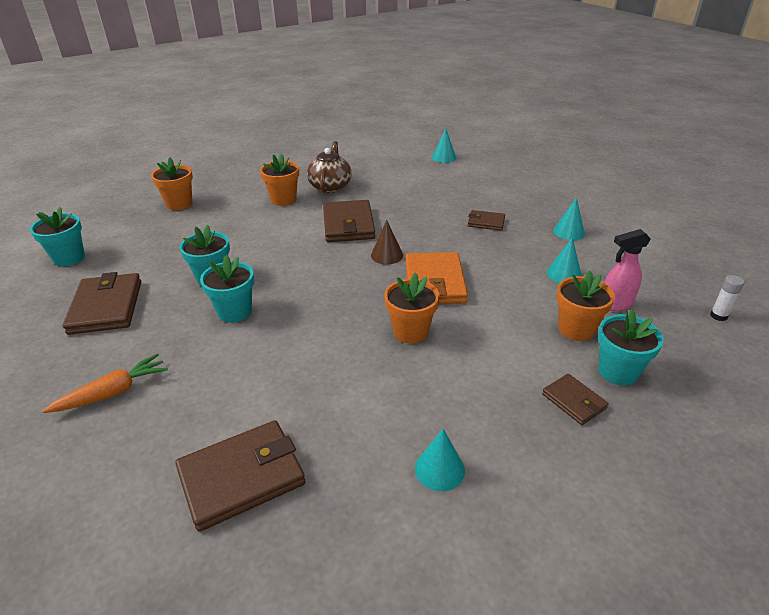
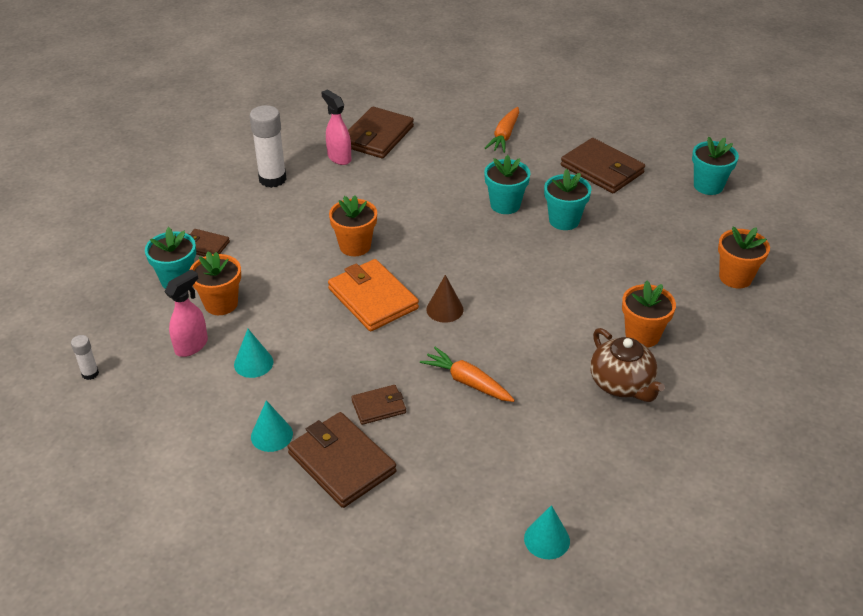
camera: 145 degrees right, 5 degrees up
(326, 463) = (339, 157): none -> pink spray bottle
(348, 225) = (525, 331): brown wallet -> brown wallet (341, 462)
(417, 215) = (468, 382): none -> orange carrot
(439, 469) = (272, 179): turquoise cone -> white glue stick

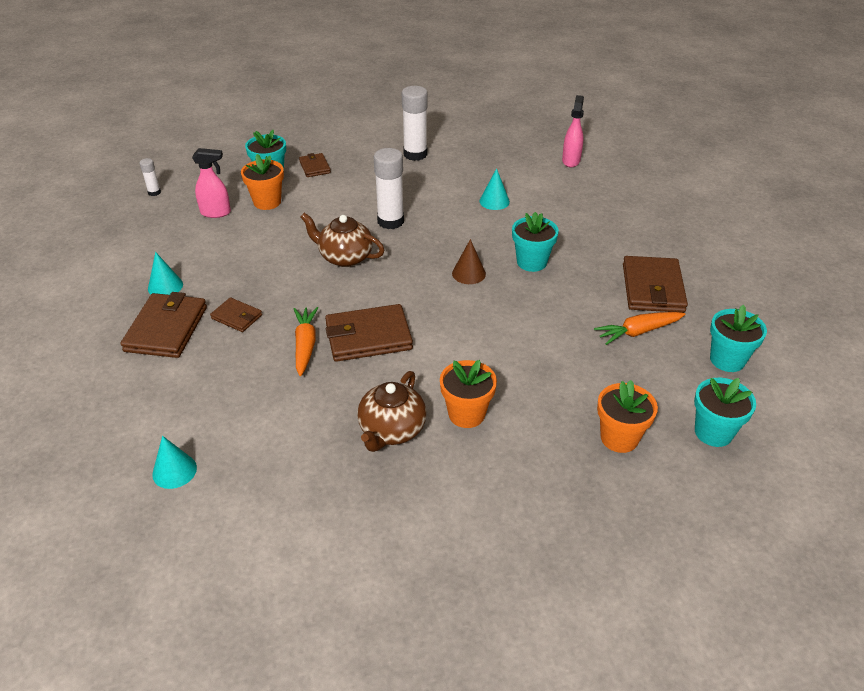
camera: 50 degrees right, 0 degrees up
(253, 363) = (225, 243): turquoise cone -> turquoise cone (494, 201)
(339, 157) = (476, 166): pink spray bottle -> pink spray bottle (571, 161)
(355, 246) = (390, 221): orange flower pot -> white glue stick
(373, 298) = (345, 257): orange wallet -> brown teapot
(377, 136) = (524, 168): brown wallet -> brown wallet (368, 336)
(444, 309) = (372, 294): brown cone -> brown cone (468, 273)
(504, 136) = (617, 219): orange carrot -> orange carrot (638, 332)
(564, 220) = (555, 300): turquoise flower pot -> turquoise flower pot (713, 432)

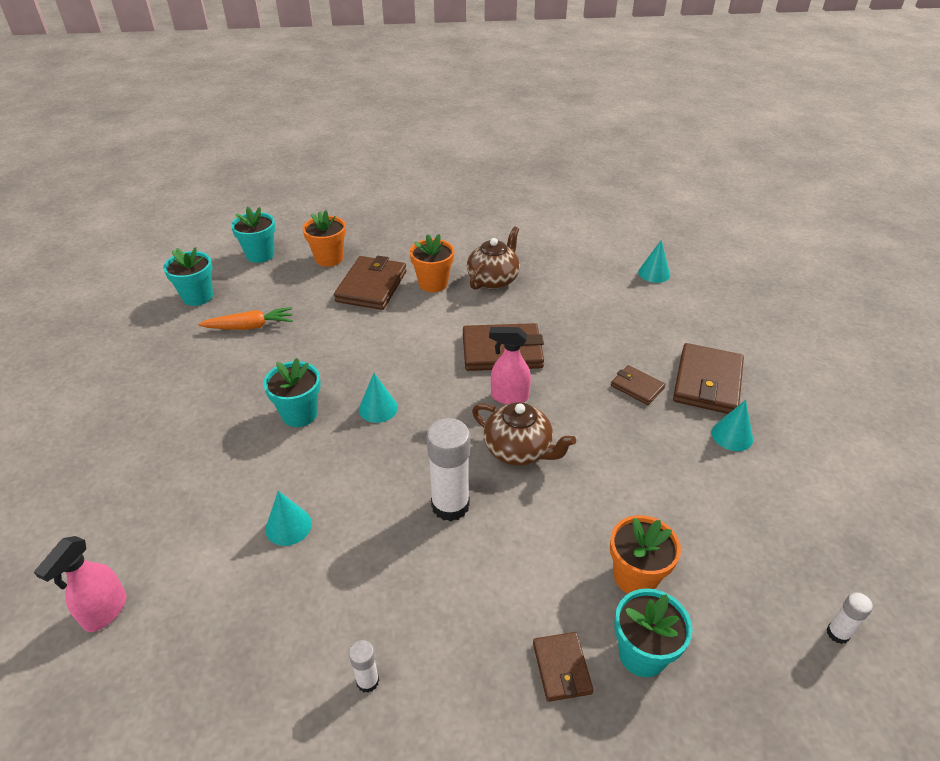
camera: 170 degrees left, 0 degrees up
(216, 213) = (711, 562): pink spray bottle -> pink spray bottle (509, 397)
(305, 345) = (563, 350): orange carrot -> none
(415, 154) = (367, 681): white glue stick -> white glue stick, size x0.49
(468, 273) = (378, 408): brown cone -> turquoise cone
(652, 288) = (196, 366): brown wallet -> brown wallet (372, 286)

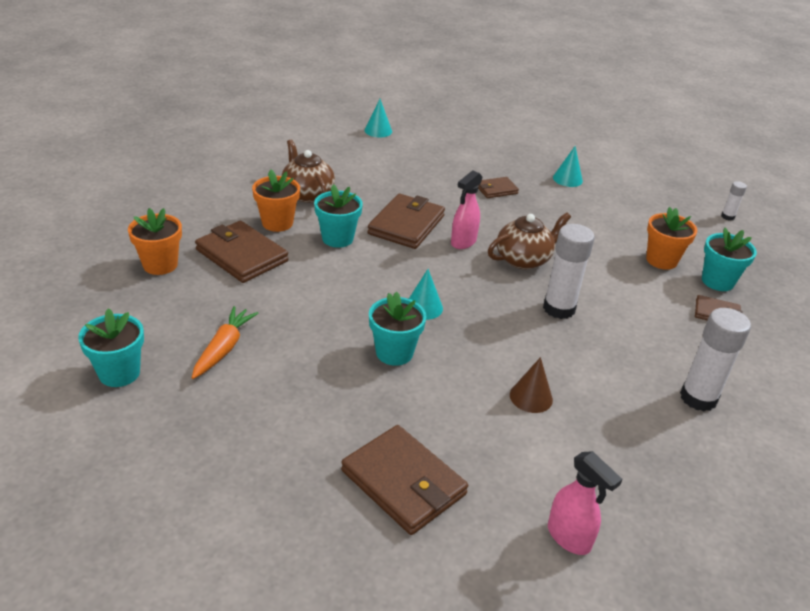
camera: 65 degrees left, 5 degrees down
(260, 255) = (90, 306): turquoise flower pot -> turquoise flower pot (337, 238)
(288, 526) = (531, 397): turquoise cone -> brown cone
(367, 681) = (698, 398): white glue stick -> white glue stick, size x2.03
(707, 382) = (513, 165): brown wallet -> brown wallet (403, 483)

